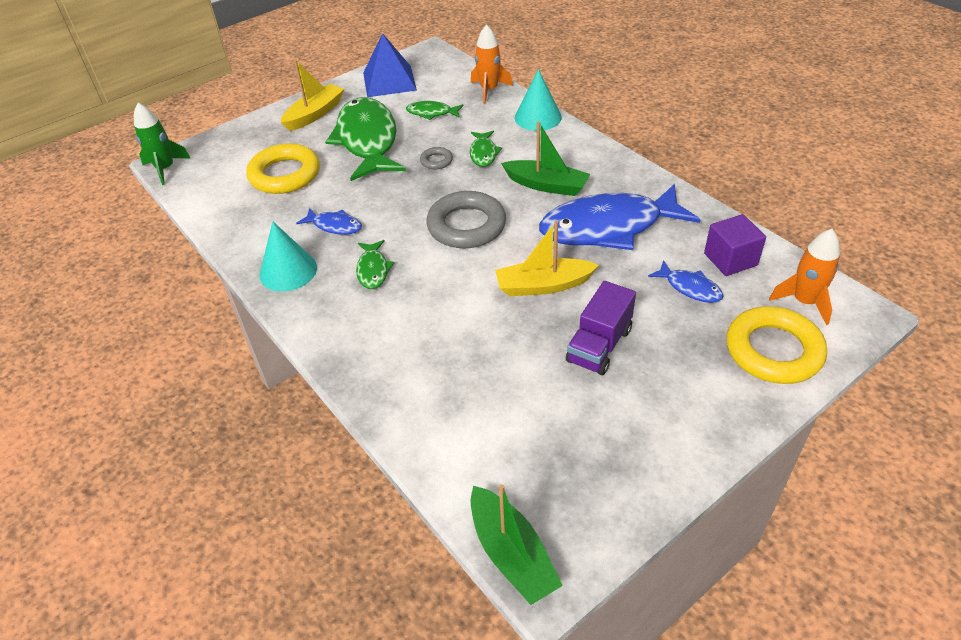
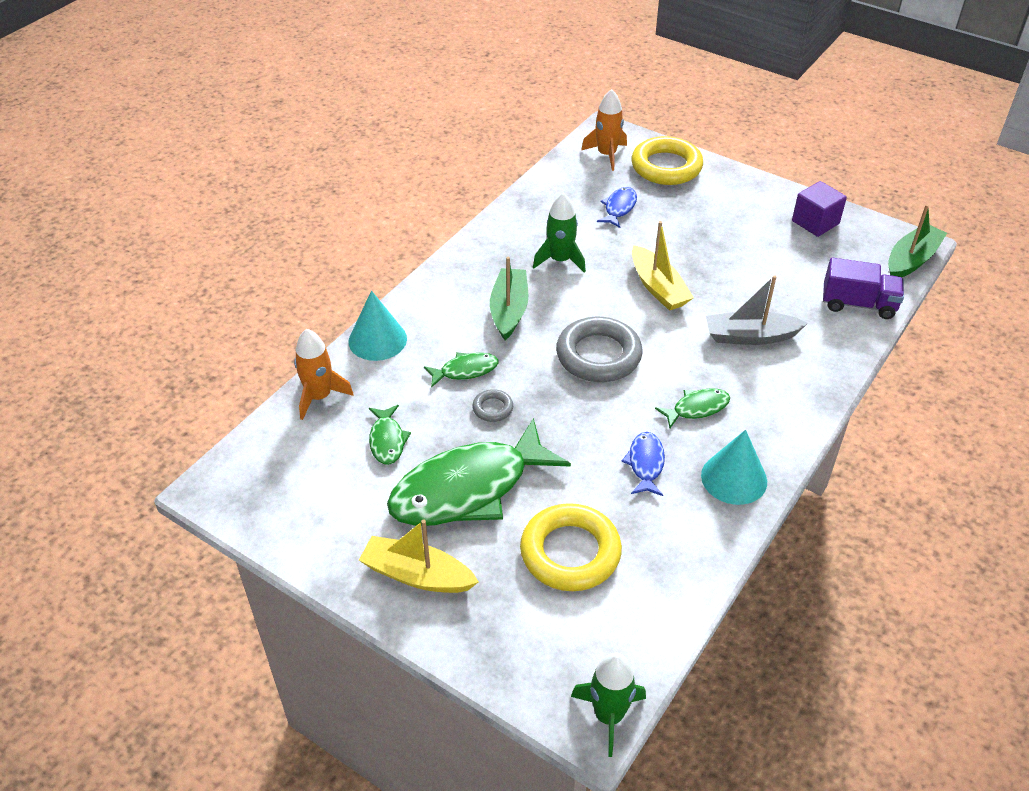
camera: 110 degrees left, 0 degrees up
(389, 81) = (308, 513): blue pyramid -> none
(443, 334) = (750, 336): none -> grey boat
(599, 345) = (710, 247): purple truck -> purple truck (858, 304)
(608, 227) = (560, 260): blue fish -> green rocket
(730, 259) = (574, 190): purple cube -> purple cube (815, 222)

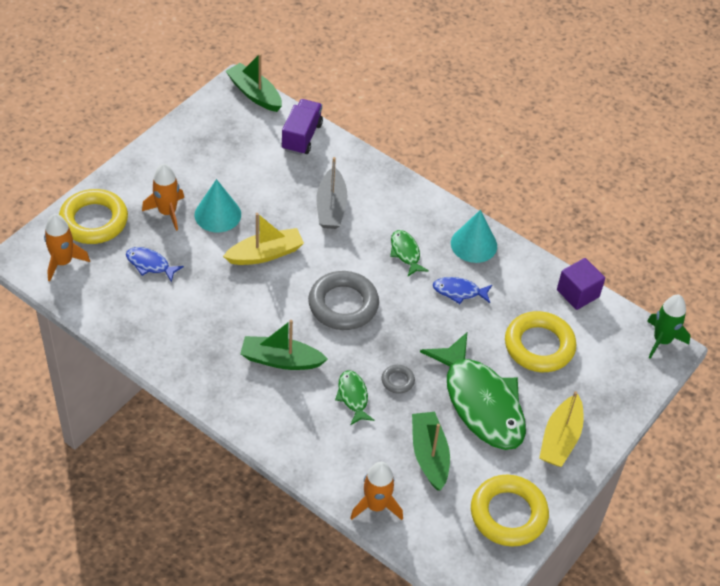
camera: 90 degrees left, 5 degrees up
(303, 518) = (508, 514): none -> yellow ring
(377, 340) = (308, 461): turquoise cone -> turquoise cone (217, 214)
(387, 440) = (429, 455): green fish -> green boat
(560, 260) = (218, 316): green rocket -> none
(695, 212) = (167, 212): none -> orange rocket
(815, 222) = (197, 138): purple cube -> purple cube (578, 293)

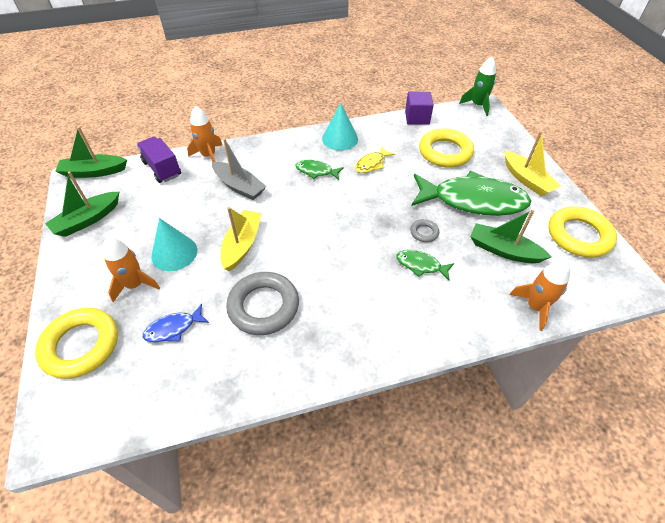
camera: 50 degrees left, 0 degrees up
(63, 262) = (96, 401): orange rocket -> orange rocket (208, 156)
(281, 360) = (352, 291): green boat -> green boat (87, 220)
(343, 305) = (331, 226): grey ring -> grey ring (263, 306)
(459, 292) = (372, 164): blue fish -> yellow fish

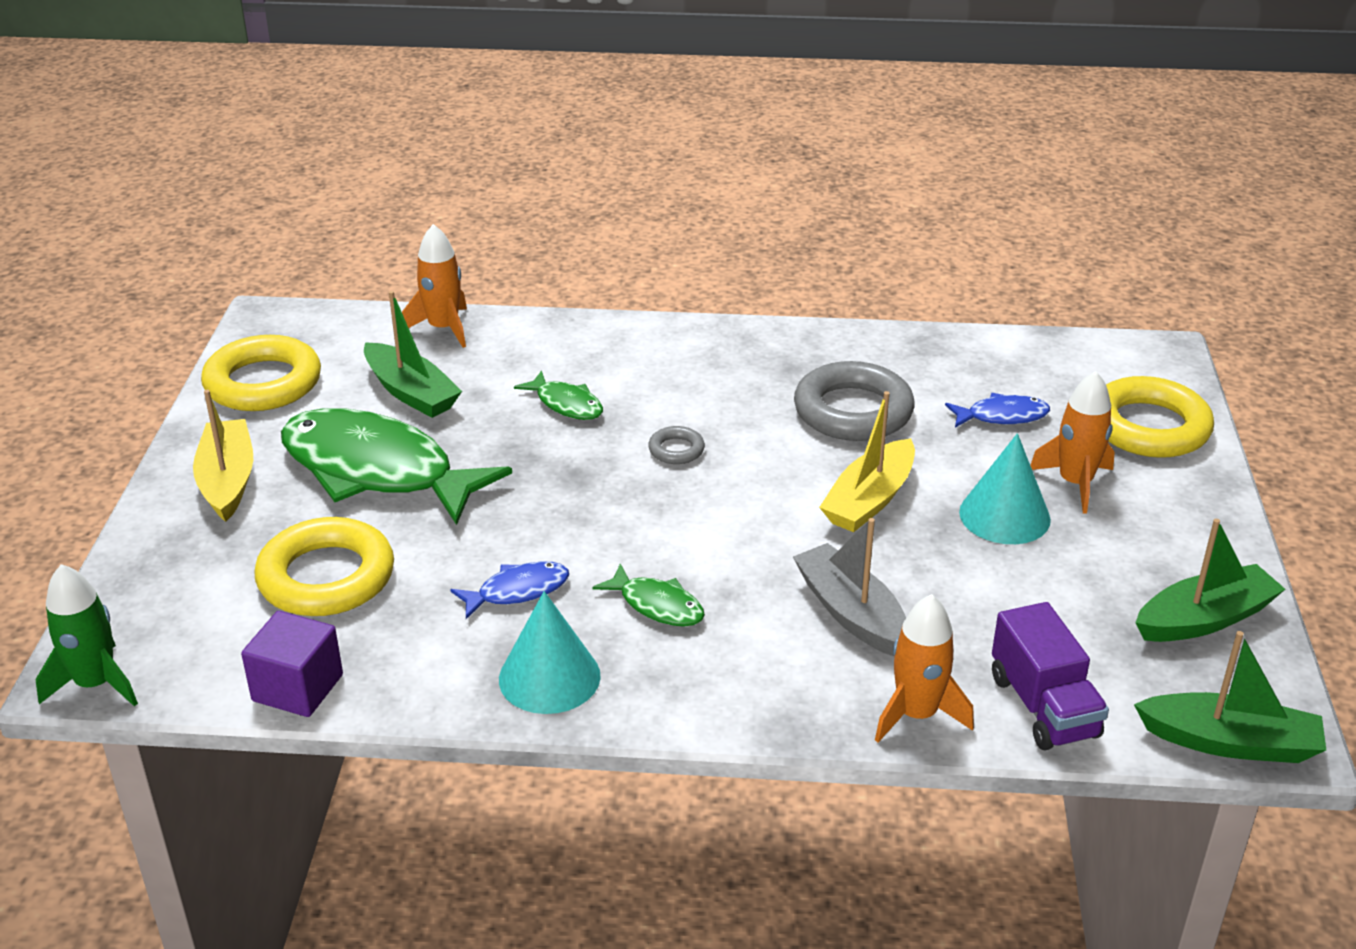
camera: 160 degrees left, 15 degrees down
(372, 164) = (517, 591): yellow fish -> blue fish
(424, 232) = (519, 444): grey ring -> grey ring (676, 450)

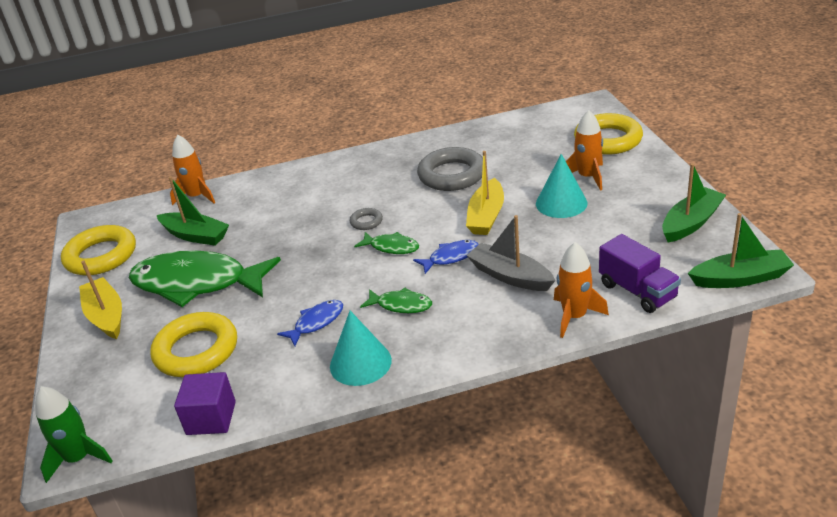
camera: 15 degrees left, 0 degrees up
(566, 404) = (290, 216): green fish -> green fish (391, 247)
(1002, 416) = (531, 155): blue fish -> blue fish (451, 257)

